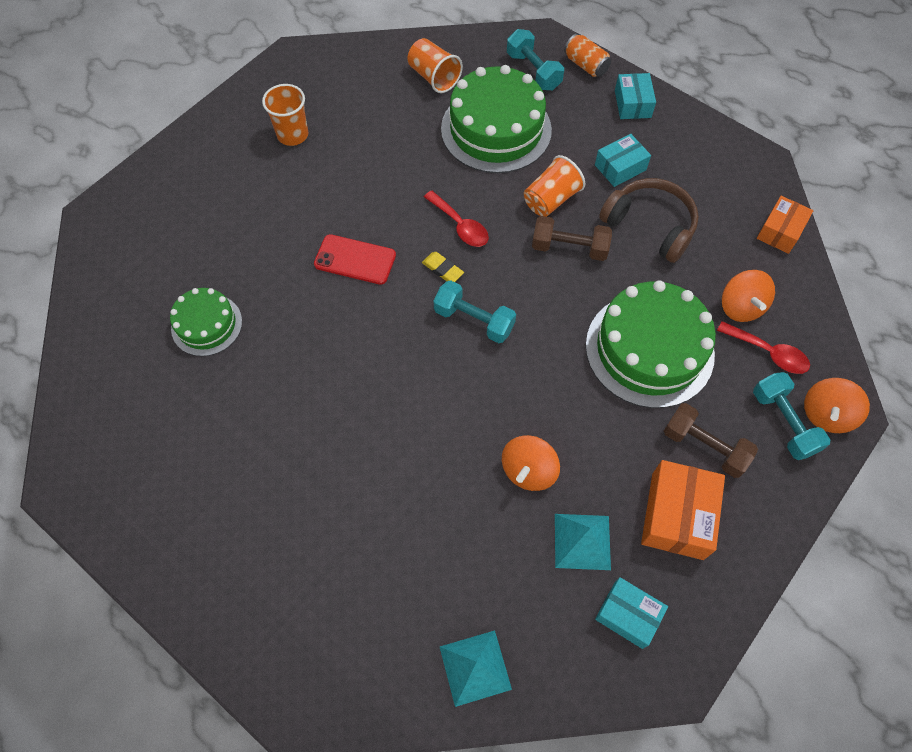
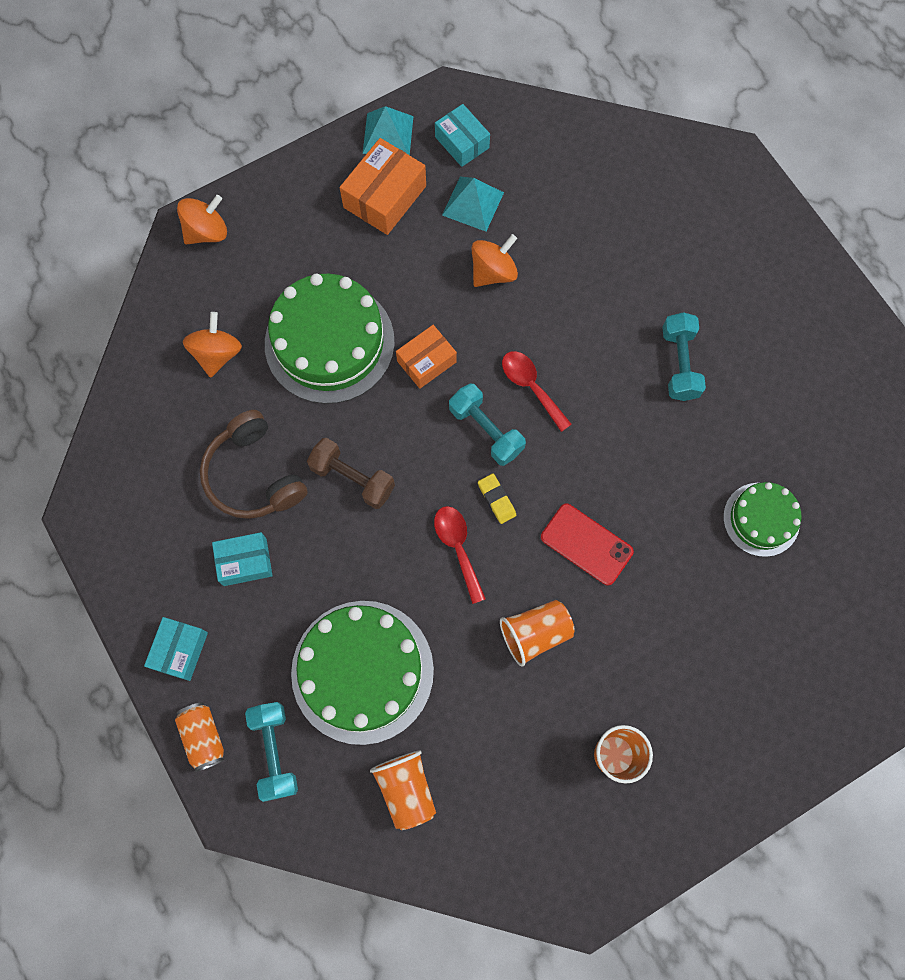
camera: 160 degrees left, 10 degrees up
(475, 667) = (594, 147): turquoise pyramid -> turquoise pyramid (388, 134)
(551, 199) = (343, 546): orange cup -> orange cup (535, 633)
(704, 446) = (330, 241): brown dumbbell -> none
(768, 353) = (221, 301): red spoon -> red spoon (531, 386)
(780, 231) = (123, 420): orange box -> orange box (426, 361)
(783, 422) = (249, 238): turquoise dumbbell -> turquoise dumbbell (679, 364)

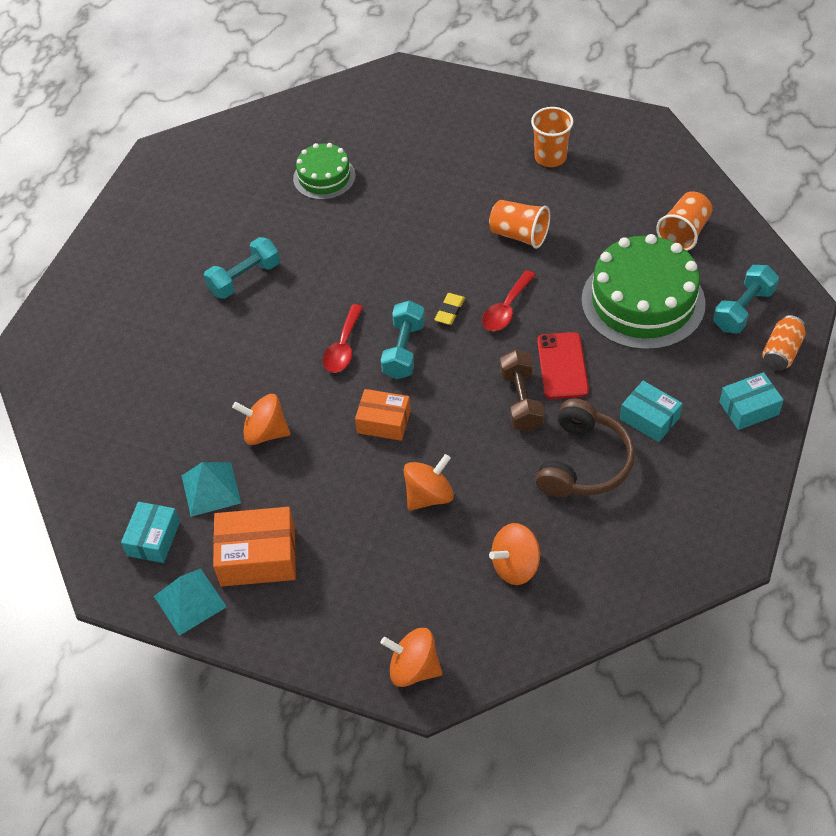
camera: 125 degrees left, 20 degrees down
(329, 342) = (429, 495): green cake -> orange spinning top
(586, 544) = (431, 247): red phone -> red phone (562, 366)

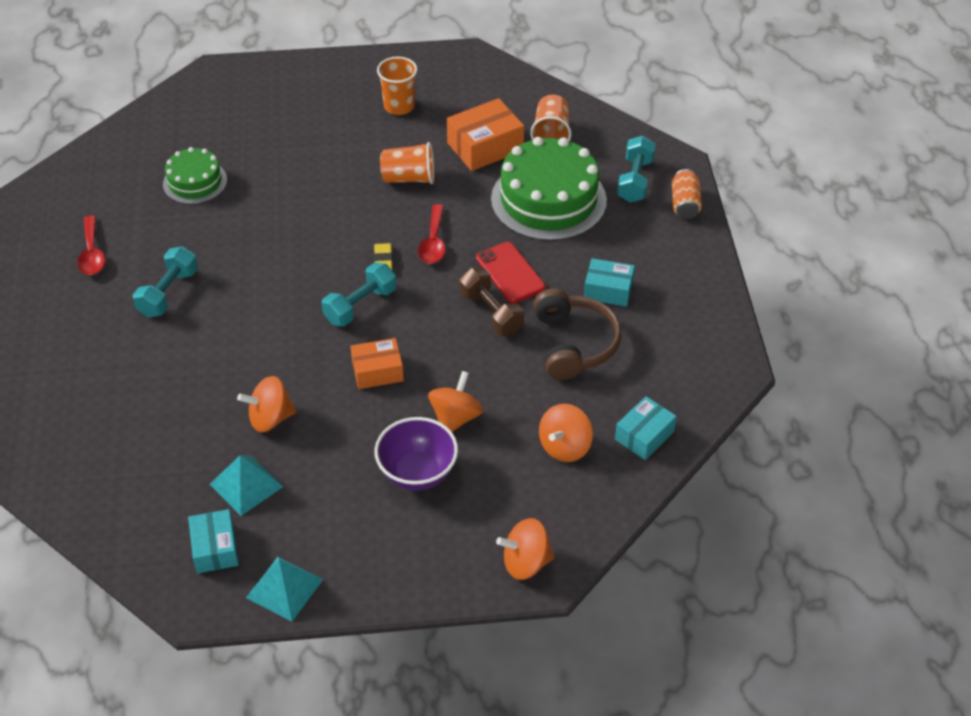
camera: 30 degrees left, 5 degrees down
(258, 556) = (327, 526): orange box -> orange box (485, 147)
(343, 347) = (301, 321): red spoon -> red spoon (92, 254)
(364, 537) = (417, 473): none -> purple bowl
(404, 350) = (360, 305): turquoise dumbbell -> turquoise dumbbell turned 60 degrees clockwise
(749, 408) = (684, 256): turquoise box -> turquoise box (644, 436)

